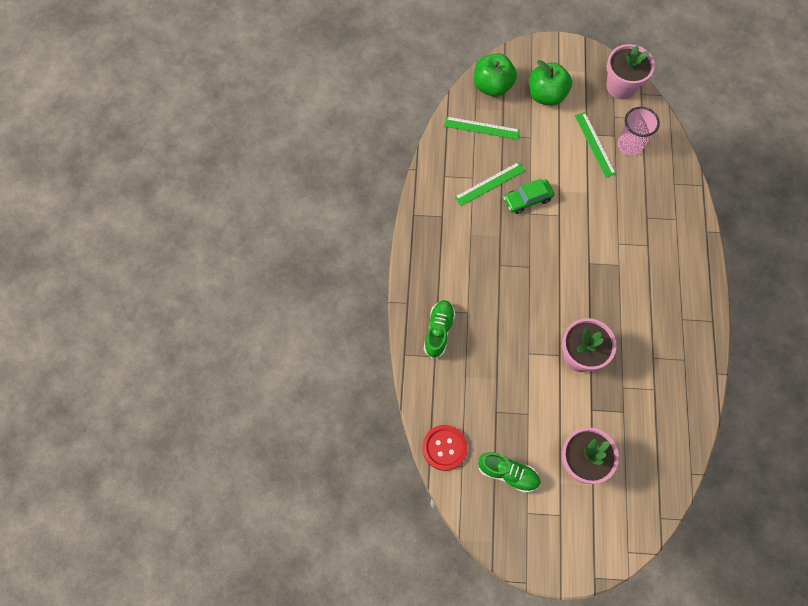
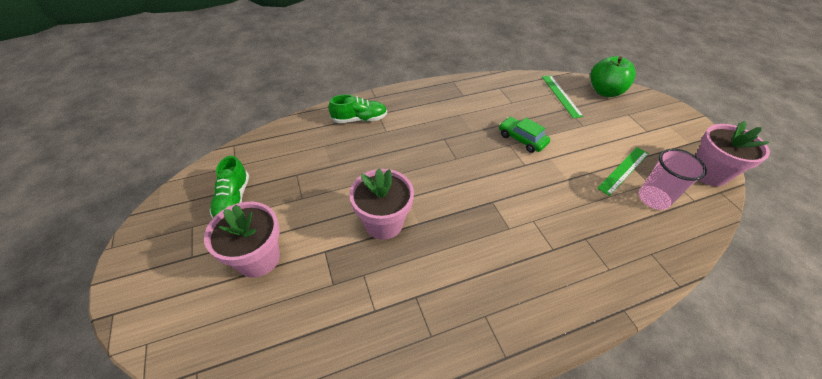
camera: 65 degrees right, 20 degrees down
(444, 448) = (251, 150): red button -> none
(489, 184) = (515, 113): green ruler -> none
(546, 95) = (634, 124): green apple -> none

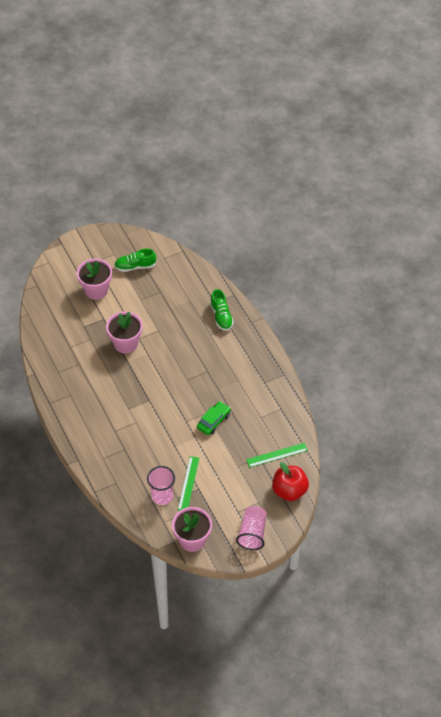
camera: 85 degrees right, 5 degrees up
(604, 91) = (289, 491): green apple -> red apple
(623, 170) = (188, 483): green ruler -> green ruler turned 60 degrees clockwise
(671, 122) = (252, 533): none -> pink cup

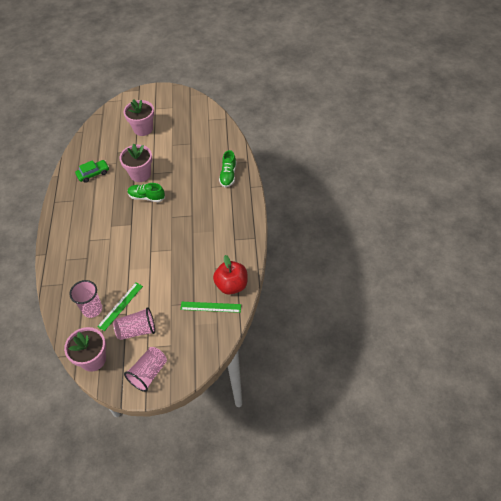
camera: 25 degrees right, 0 degrees up
(135, 266) = (183, 120): green shoe -> green shoe (147, 197)
(213, 421) = (173, 258): green car -> green car (93, 174)
(218, 500) = (137, 330): none -> pink cup
(289, 491) = (204, 344): red apple -> red apple (231, 285)

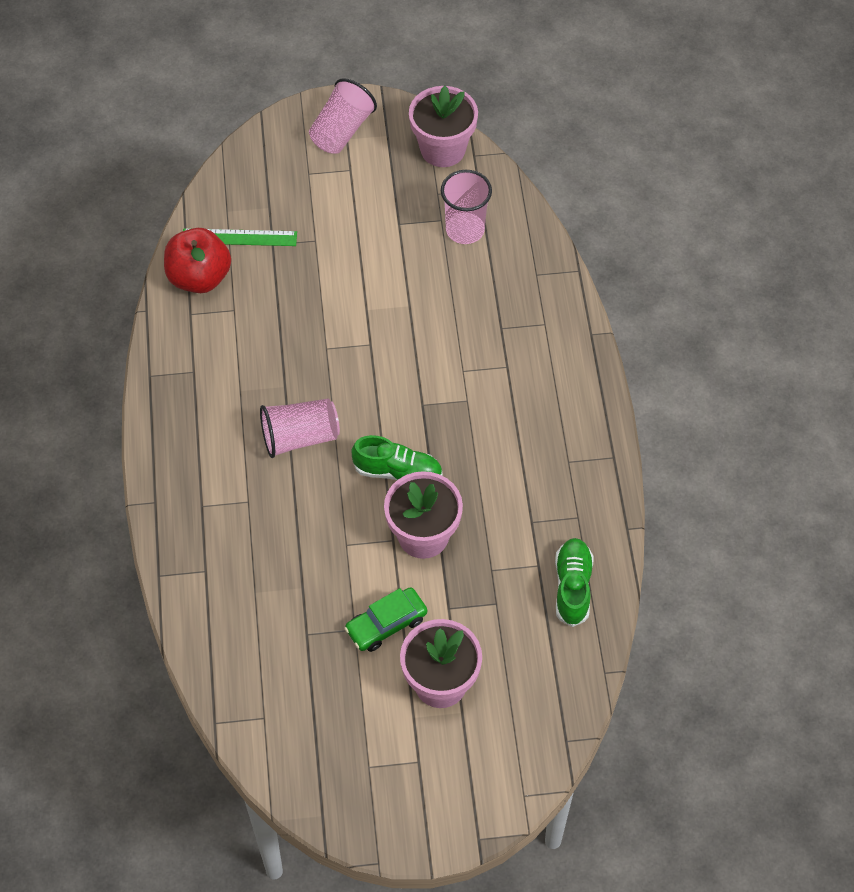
camera: 175 degrees right, 5 degrees up
(93, 174) = (540, 536): green car -> green car (386, 624)
(120, 306) = (412, 236): green ruler -> none
(137, 330) = (373, 196): pink cup -> pink cup (300, 437)
(228, 175) = (207, 534): green shoe -> green shoe (572, 587)

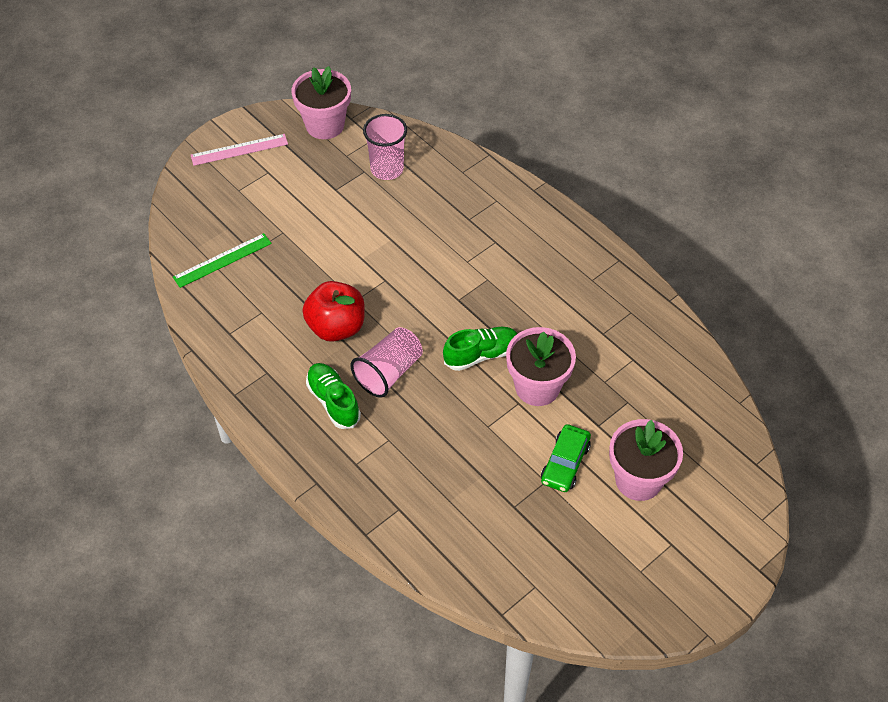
camera: 35 degrees left, 5 degrees down
(199, 277) = (215, 304): red apple -> red apple (336, 327)
(342, 131) = (239, 149): pink cup -> pink ruler
(572, 587) = (668, 360): green shoe -> green shoe (333, 402)

